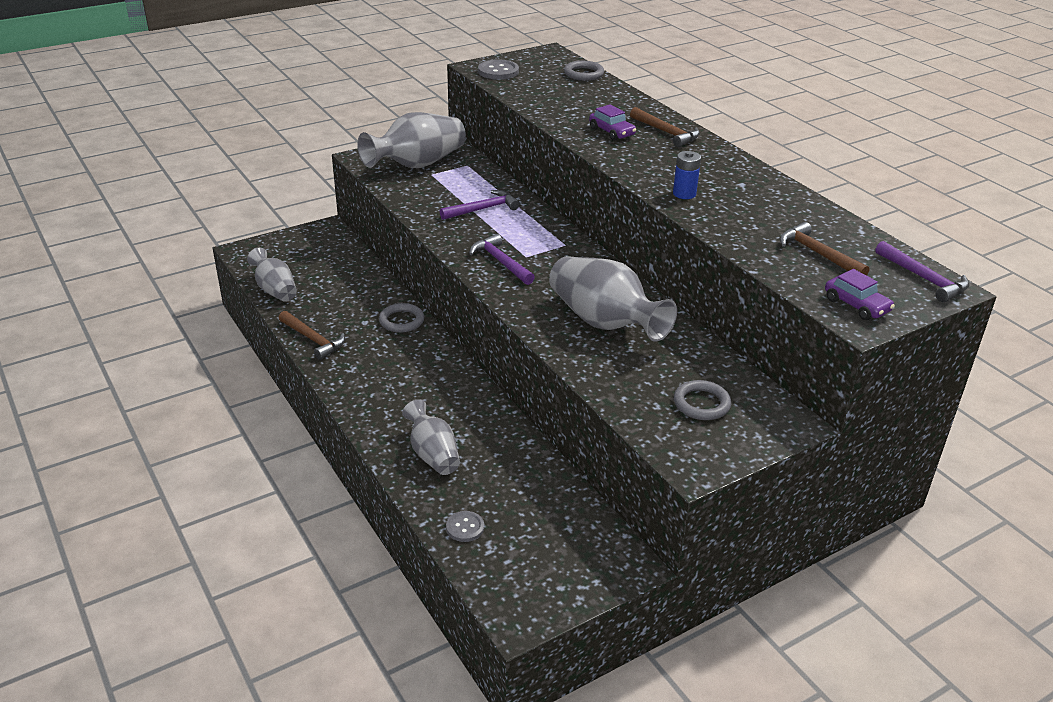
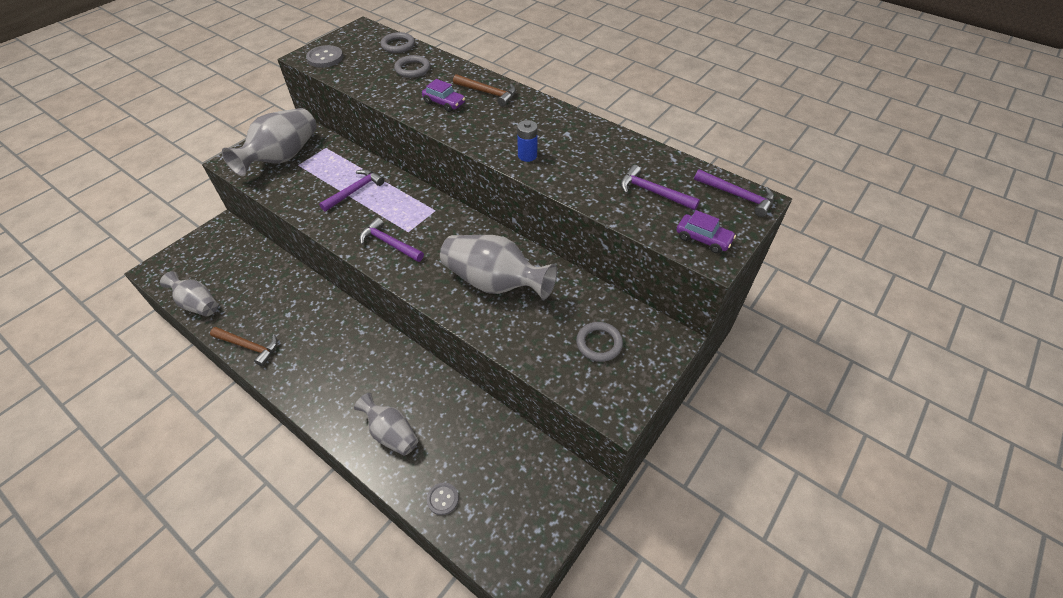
camera: 20 degrees left, 15 degrees up
(401, 321) = (319, 304): grey ring -> grey ring (412, 69)
(817, 254) = (653, 192): brown hammer -> purple hammer

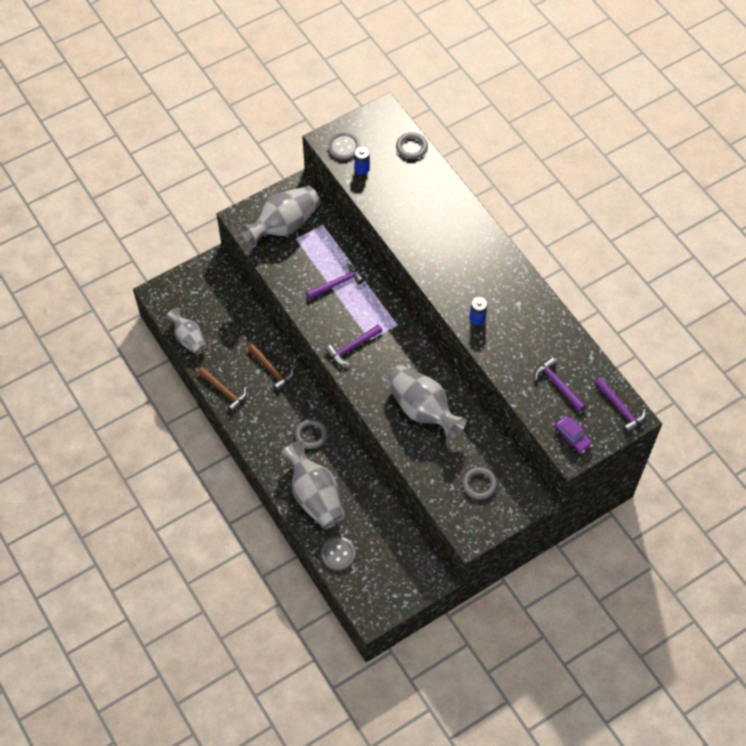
camera: 20 degrees right, 10 degrees up
(349, 69) = (362, 169): none -> blue battery
(389, 243) = (352, 347): purple hammer -> purple hammer turned 90 degrees counterclockwise
(391, 433) = (315, 496): grey vase -> grey vase, size x1.65
(412, 69) = (416, 185): grey ring -> grey ring (311, 435)
(443, 499) = (338, 554): grey button -> grey button, size x1.53
(444, 103) = (430, 237): purple car -> none
(488, 93) = (471, 236): brown hammer -> brown hammer (271, 369)

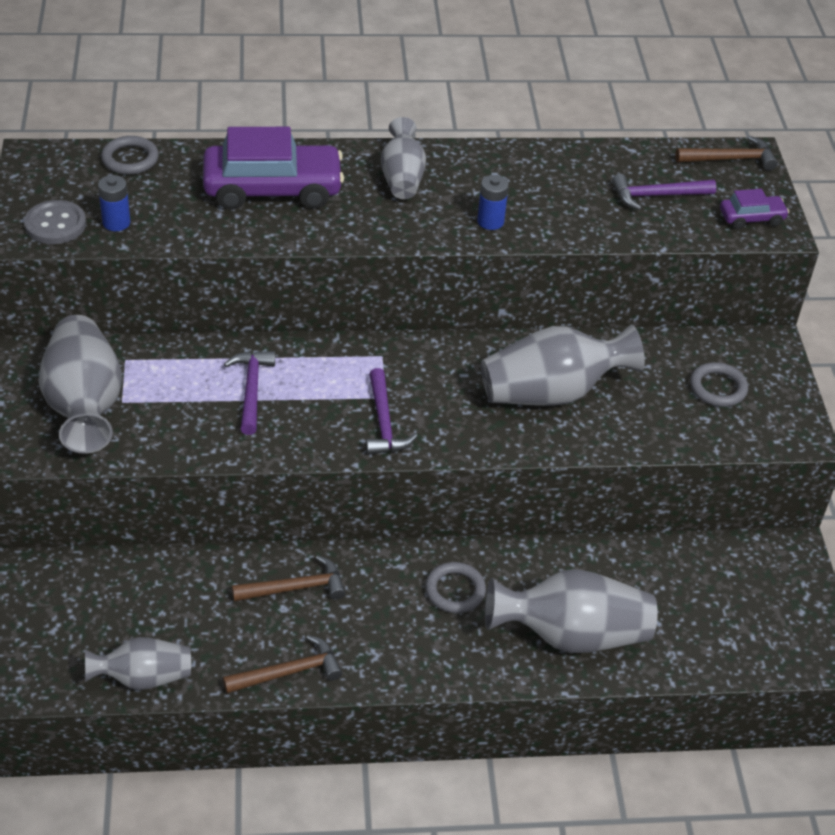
camera: 65 degrees left, 15 degrees down
(338, 554) = (694, 651): grey button -> none
(432, 215) = (273, 189): none -> purple car
(483, 264) = (402, 178): none -> grey vase
(620, 408) = (730, 159): purple hammer -> brown hammer

